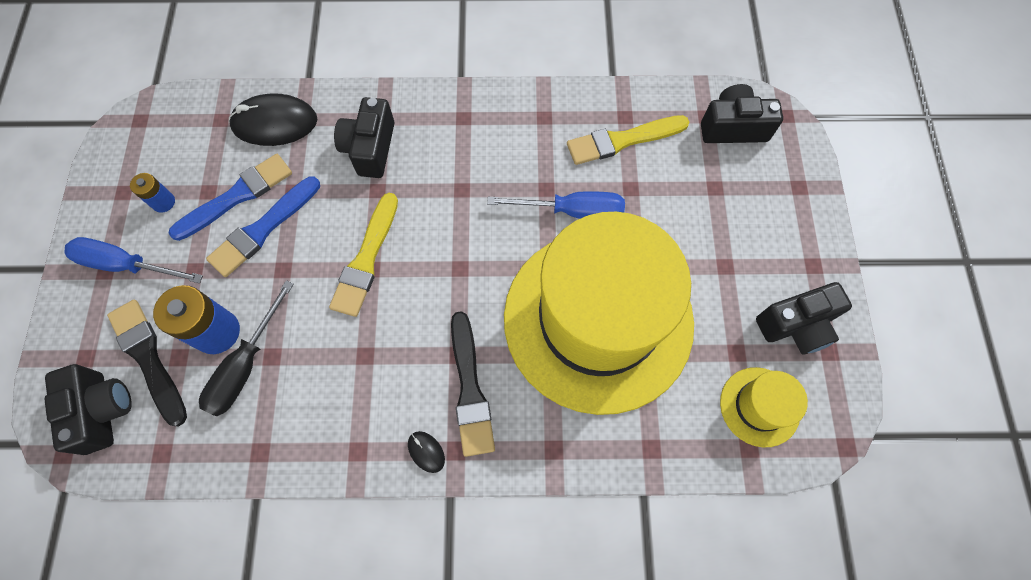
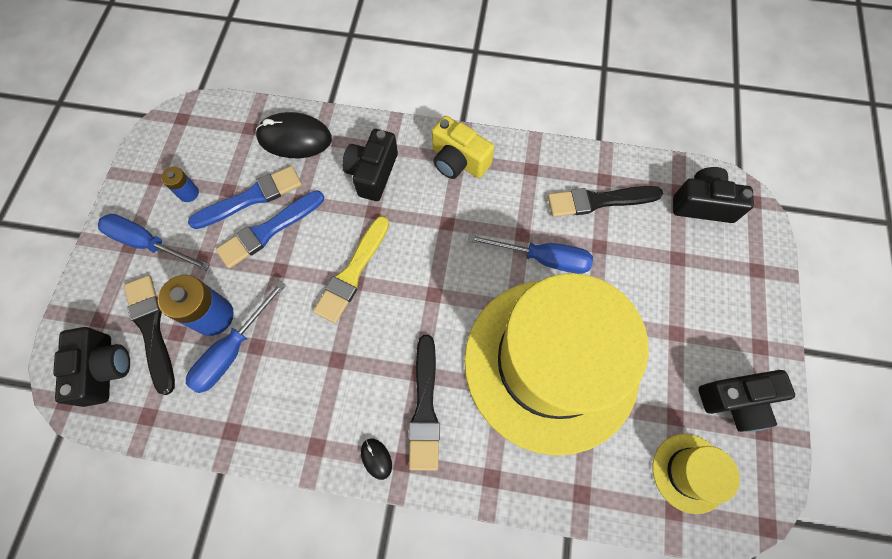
camera: 10 degrees right, 0 degrees up
(246, 365) = (232, 350): black screwdriver -> blue screwdriver
(463, 120) = (458, 161): none -> yellow camera
(622, 140) = (599, 201): yellow brush -> black brush

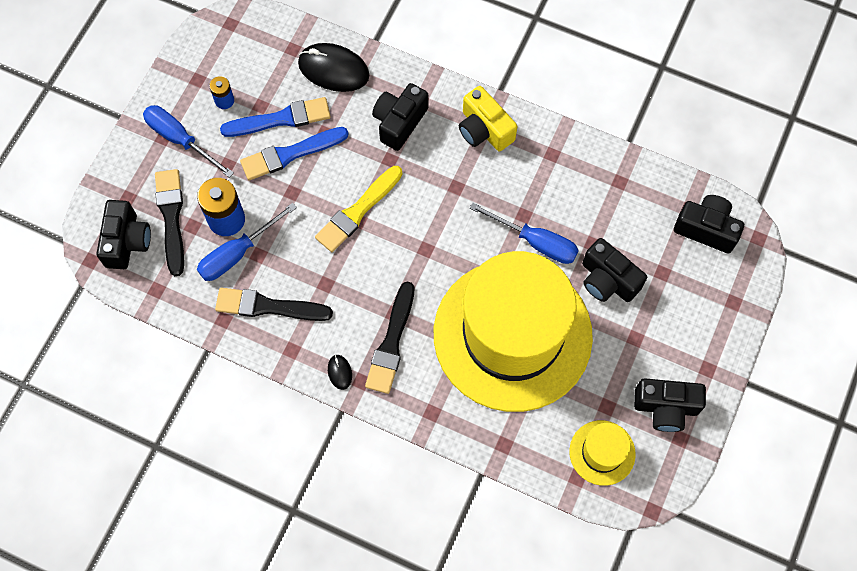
camera: 15 degrees right, 0 degrees up
(599, 201) = (607, 201): black brush -> black brush (268, 306)
(627, 279) = (607, 280): none -> black camera

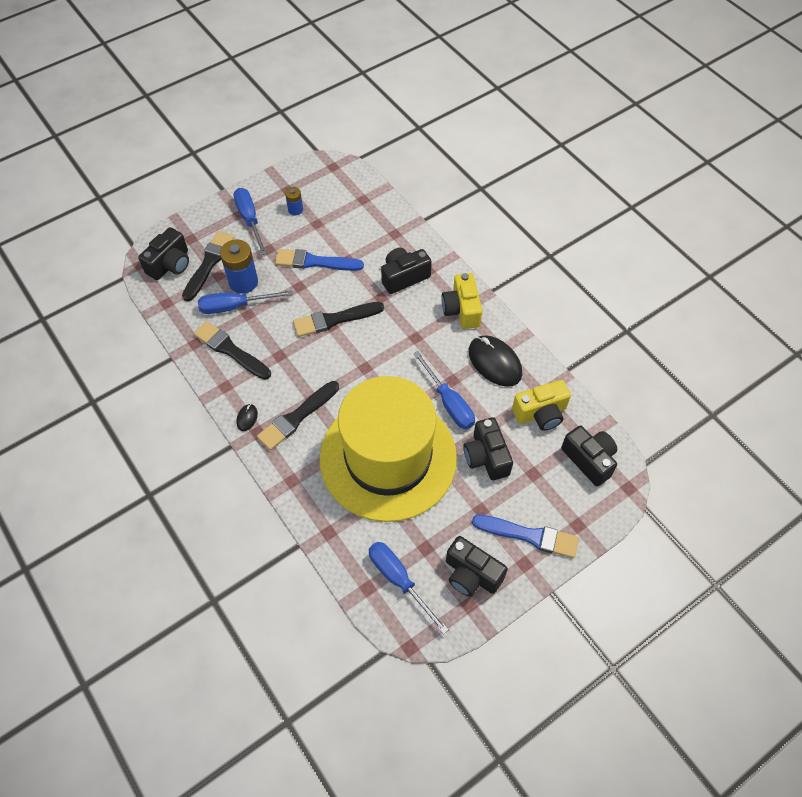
camera: 30 degrees right, 10 degrees down
(281, 119) = (324, 238): blue brush -> blue brush (529, 536)
(333, 69) = (381, 224): black mouse -> black mouse (494, 362)
(358, 211) = (335, 319): yellow brush -> black brush
(602, 452) = (399, 580): yellow hat -> blue screwdriver
(632, 204) = (540, 413): none -> yellow camera

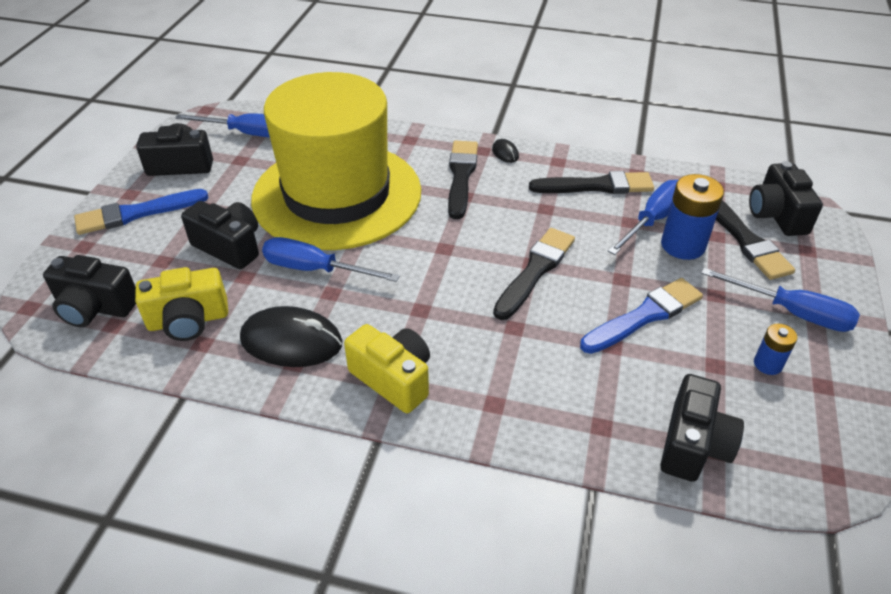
camera: 140 degrees right, 15 degrees down
(404, 277) = (515, 371): black camera -> black camera (693, 444)
(540, 413) = (188, 320): yellow camera -> yellow camera turned 135 degrees counterclockwise

